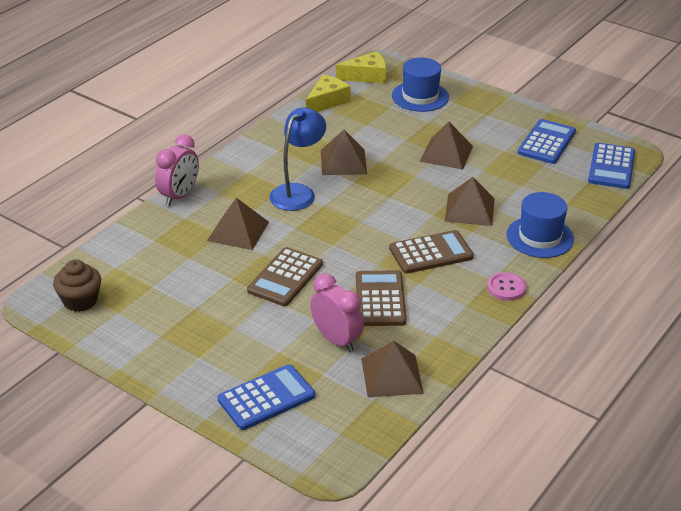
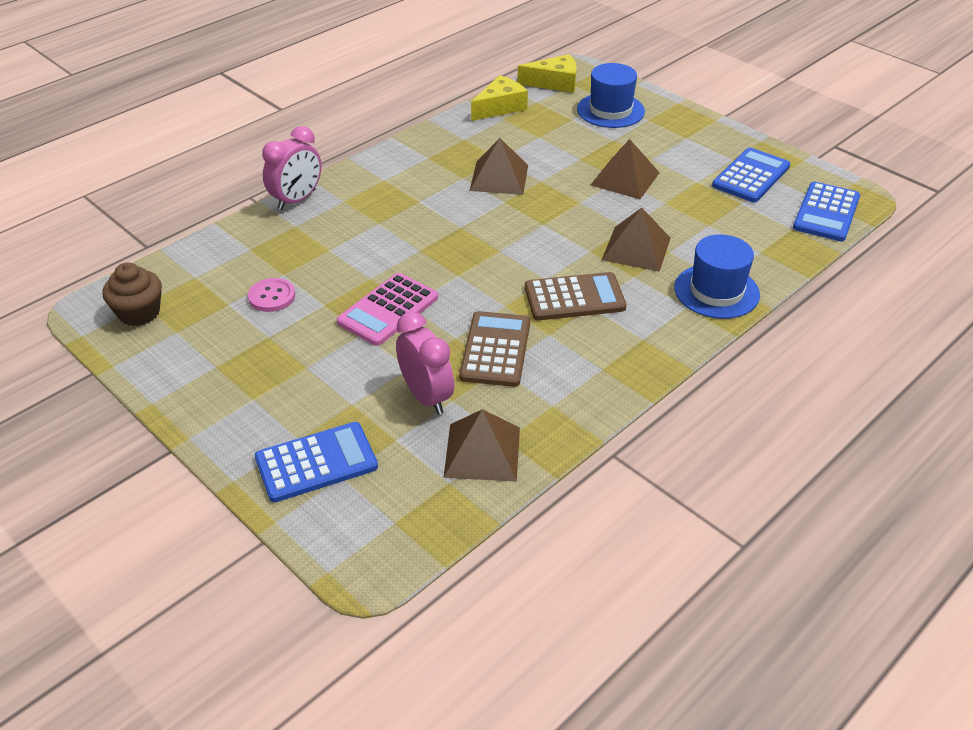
camera: 10 degrees right, 5 degrees up
(238, 231) = (350, 247): brown pyramid -> none
(285, 277) = (388, 310): brown calculator -> pink calculator
(298, 192) = (435, 208): blue lamp -> none
(506, 288) = (658, 352): pink button -> pink button (272, 296)

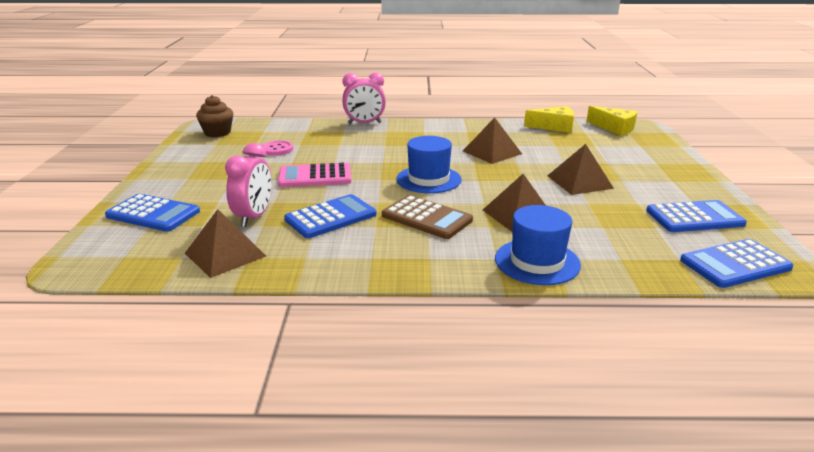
camera: 45 degrees right, 15 degrees down
(495, 349) = (331, 217): brown calculator -> blue calculator
(610, 110) = (633, 150): blue hat -> blue hat (428, 179)

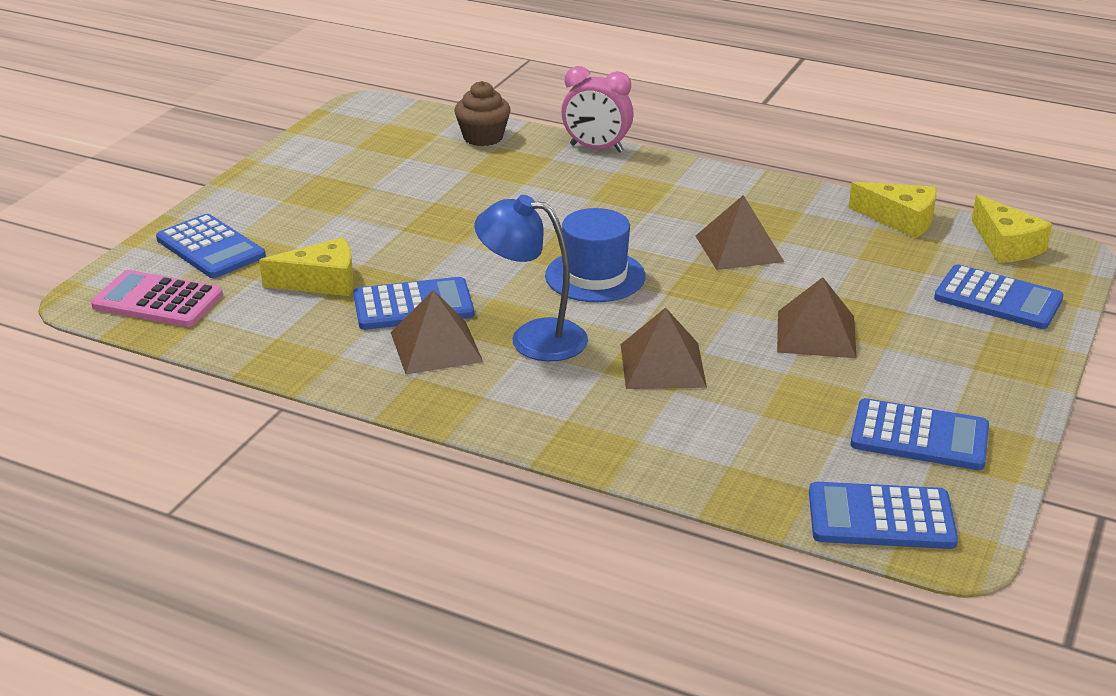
camera: 25 degrees right, 5 degrees up
(217, 133) = (372, 124): brown cupcake -> brown cupcake (483, 137)
(225, 254) = (254, 327): brown pyramid -> brown pyramid (436, 346)
(254, 217) = (321, 282): pink clock -> yellow cheese
(277, 149) = (430, 174): pink button -> none
(315, 176) = (444, 234): pink calculator -> pink calculator (158, 301)
(426, 218) = (533, 338): brown calculator -> blue lamp
(537, 262) = (612, 438): blue hat -> none
(642, 149) = (998, 299): none -> blue calculator

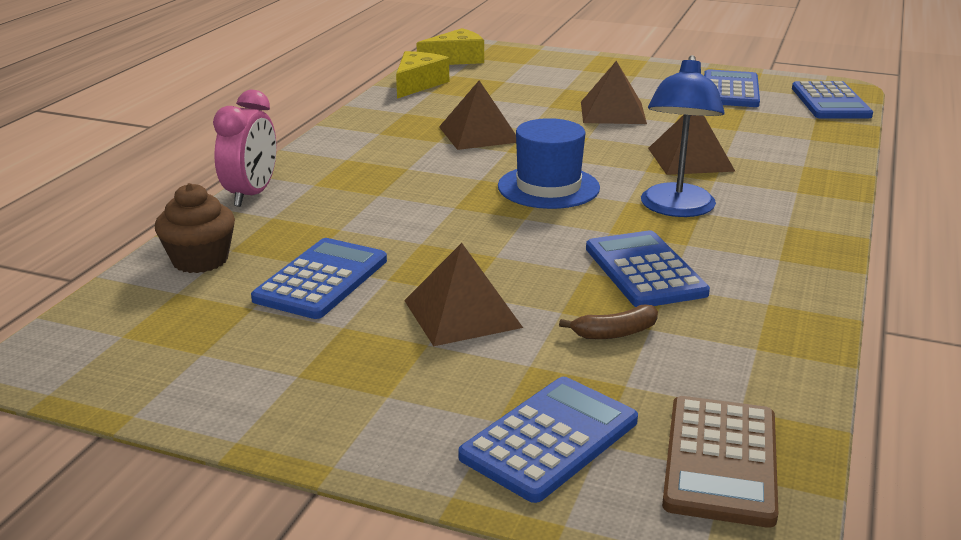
camera: 95 degrees left, 5 degrees down
(158, 301) = (720, 461): pink calculator -> brown calculator
(321, 282) = (615, 333): yellow cheese -> brown banana
(436, 346) = (719, 252): brown pyramid -> brown pyramid (462, 313)
(998, 299) = (538, 65): blue calculator -> blue calculator (321, 280)

